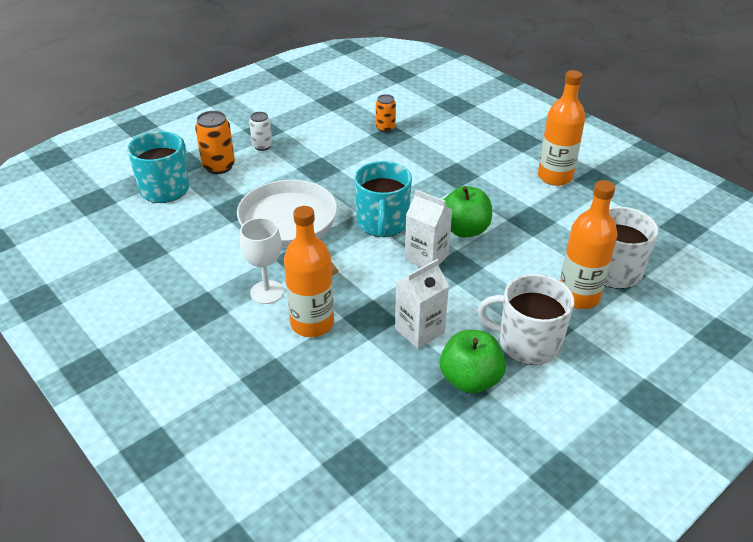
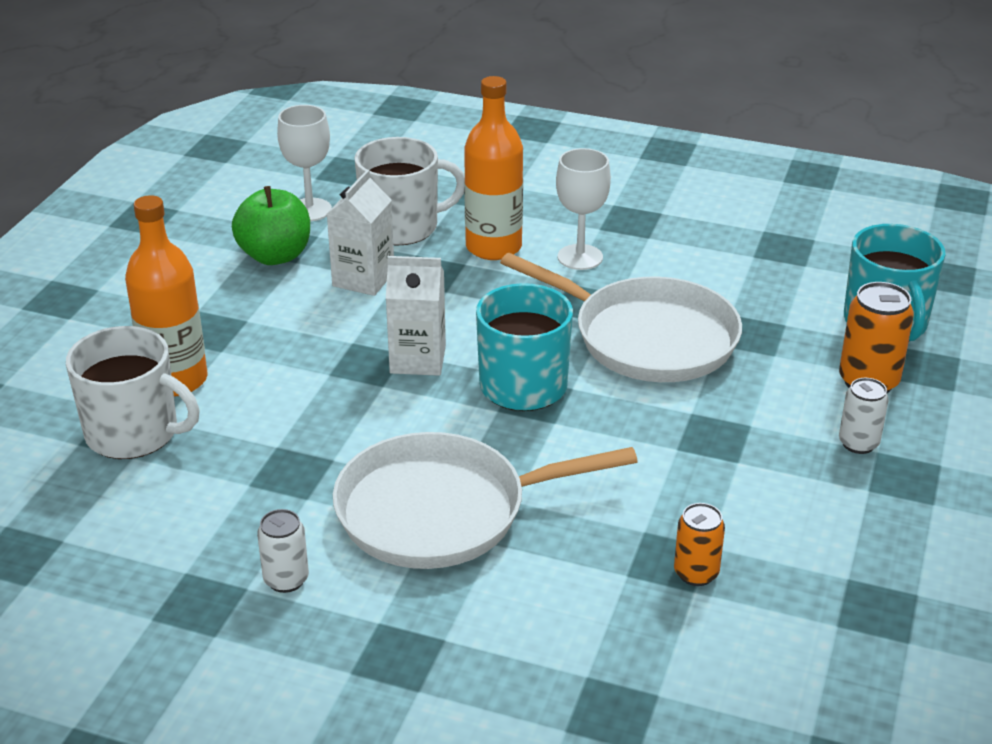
camera: 150 degrees right, 5 degrees down
(417, 423) = (310, 210): none -> white goblet
(464, 230) = (390, 417): green apple -> none
(470, 180) = (441, 511): none -> white pan
(527, 343) = (224, 307): white mug -> white mug (402, 227)
(555, 177) = (286, 580): orange bottle -> white can

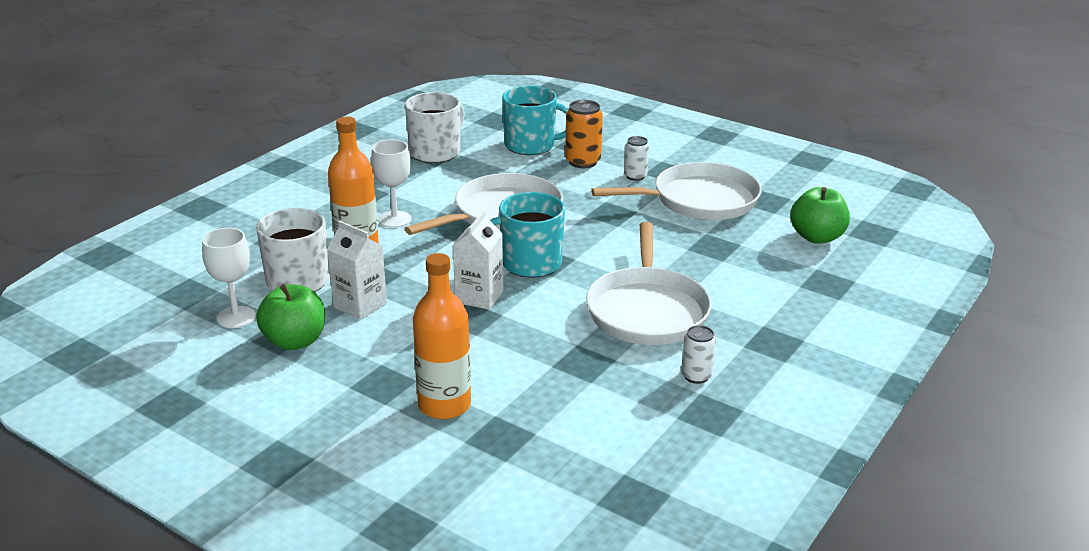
camera: 75 degrees left, 5 degrees down
(134, 433) = (505, 430): white mug -> white mug (436, 152)
(696, 573) = (727, 241): orange can -> none
(775, 689) = (817, 237): none -> green apple
(822, 526) = (700, 200): none -> white pan

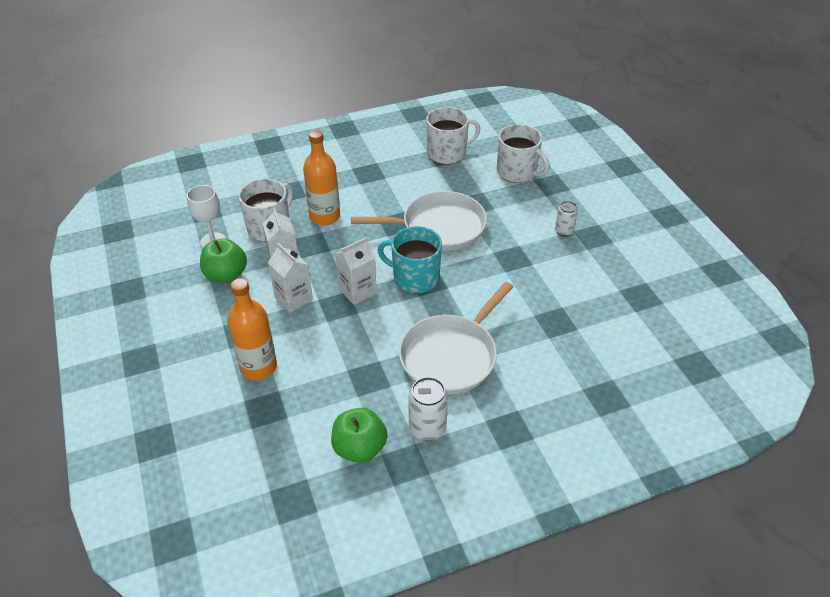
camera: 35 degrees right, 15 degrees up
(395, 219) = (368, 202): white goblet -> none
(410, 330) = (293, 298): none -> white carton
(531, 145) = (517, 172): turquoise mug -> white mug
(583, 162) = (539, 202): orange can -> none
(696, 376) = (427, 428): white can -> white can, size x1.56
(700, 200) = (589, 274): white pan -> none
(817, 237) = (644, 350): green apple -> green apple (359, 448)

